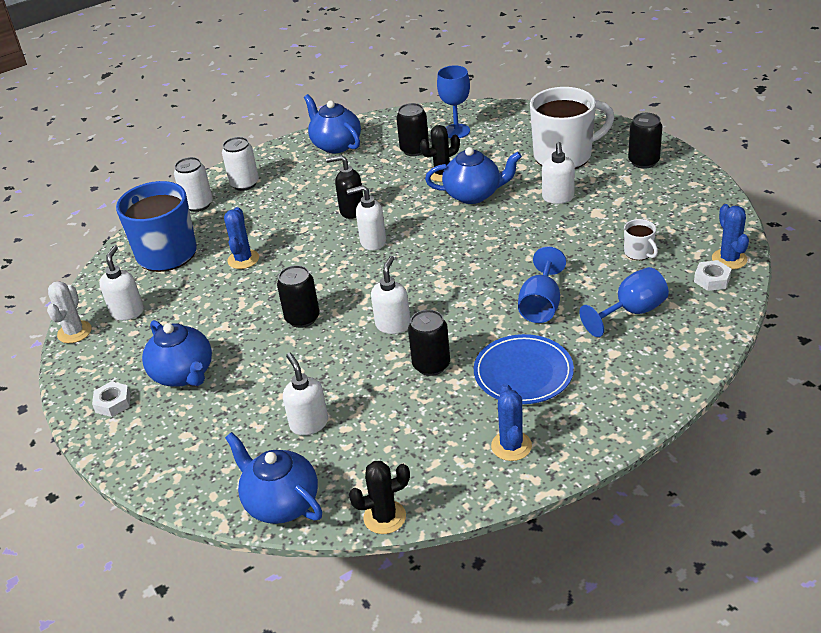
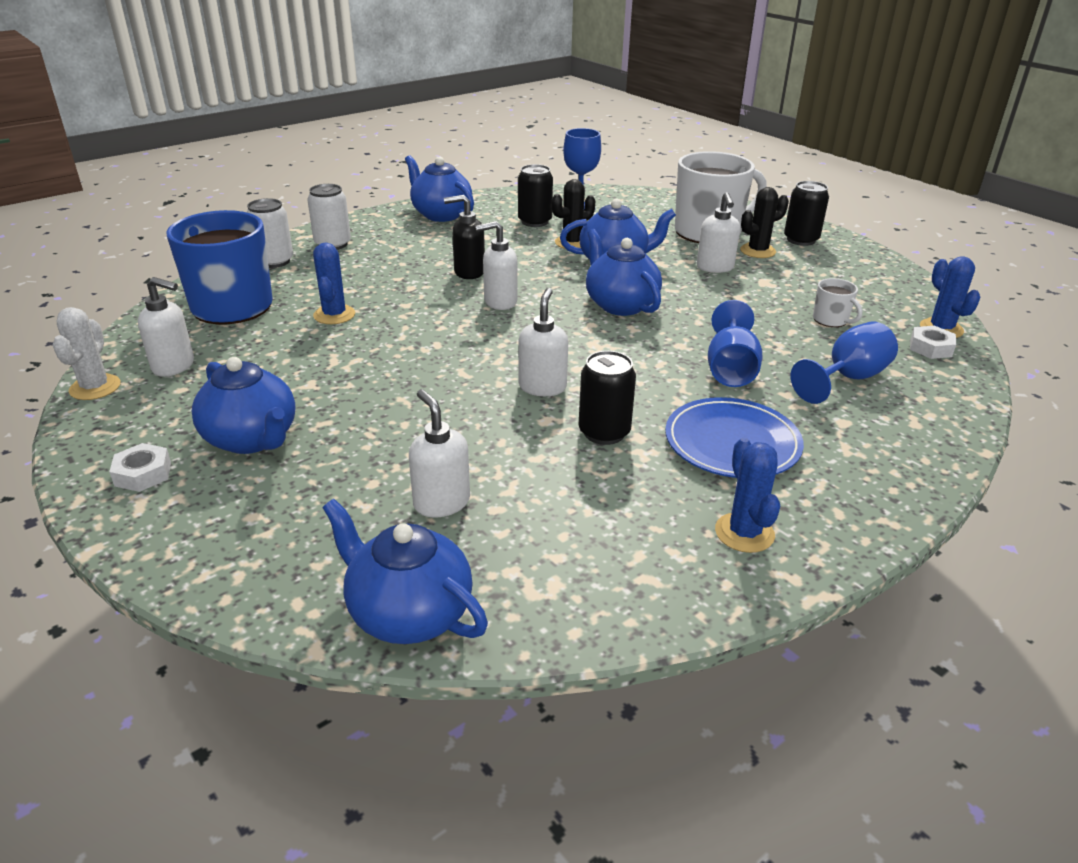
camera: 10 degrees left, 5 degrees down
(127, 312) = (174, 366): white soap dispenser -> white soap dispenser turned 105 degrees clockwise
(302, 318) = (418, 377): black can -> none
(384, 517) = (578, 634): black cactus -> black cactus (757, 251)
(469, 242) = (620, 305): none -> blue teapot

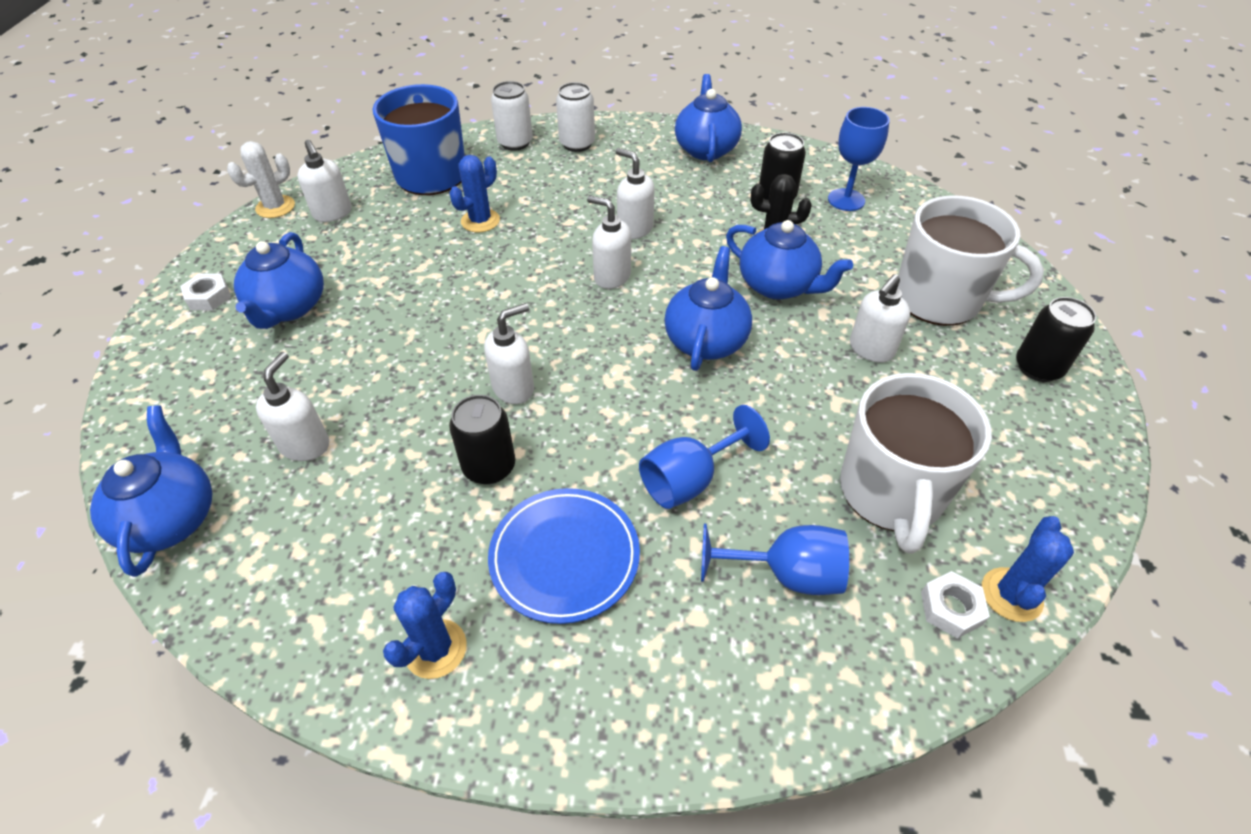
camera: 45 degrees right, 15 degrees up
(469, 272) = (634, 229): black soap dispenser -> white soap dispenser
(757, 251) = (956, 354): black cactus -> none
(831, 320) = (891, 493): white mug -> white mug, size x2.31

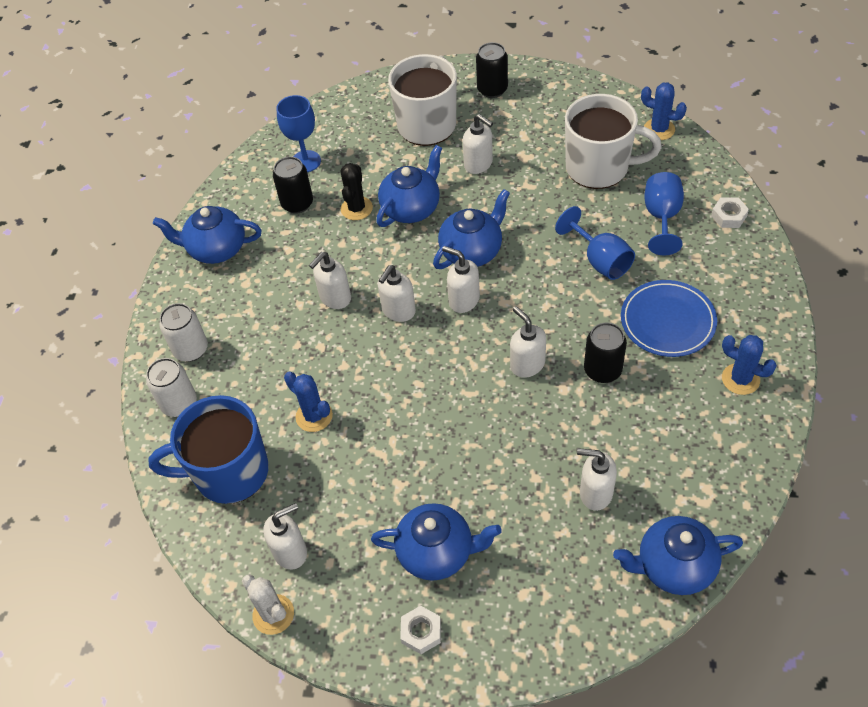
camera: 85 degrees left, 5 degrees up
(624, 331) = (463, 300): none -> white soap dispenser
(706, 340) = (472, 251): blue teapot -> blue teapot turned 120 degrees clockwise
(951, 608) = (671, 153): white nut -> white nut (729, 216)

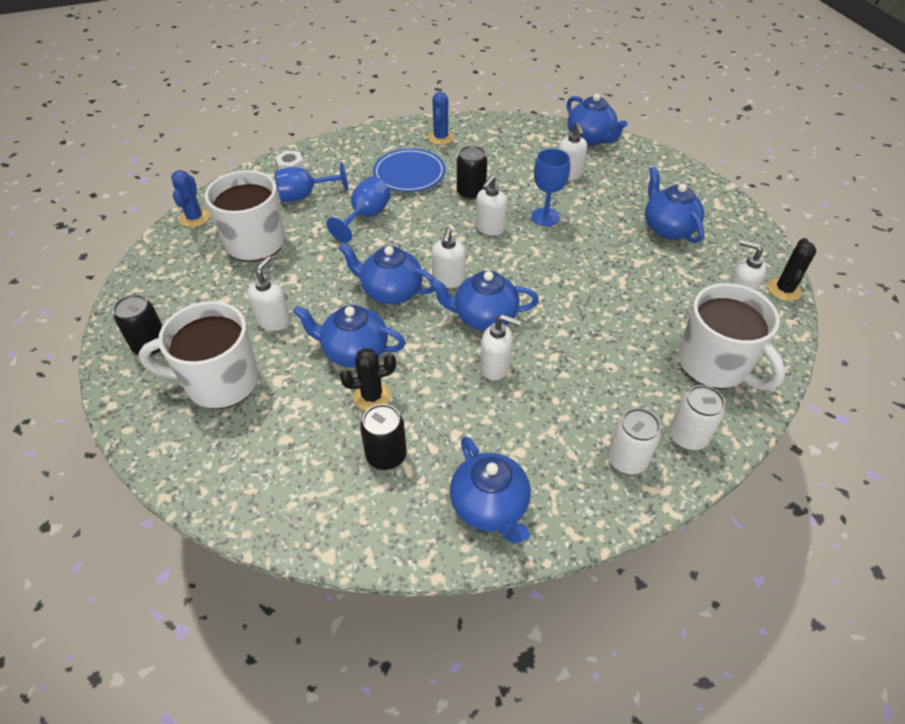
camera: 120 degrees left, 5 degrees down
(229, 472) = (715, 365): blue mug -> white mug
(273, 614) = (784, 290): white cactus -> black cactus
(306, 161) = (314, 478): blue goblet -> blue goblet (545, 217)
(314, 416) = (623, 331): blue cactus -> none
(398, 311) = (484, 317): white soap dispenser -> blue teapot
(421, 632) = (722, 219): white nut -> none

